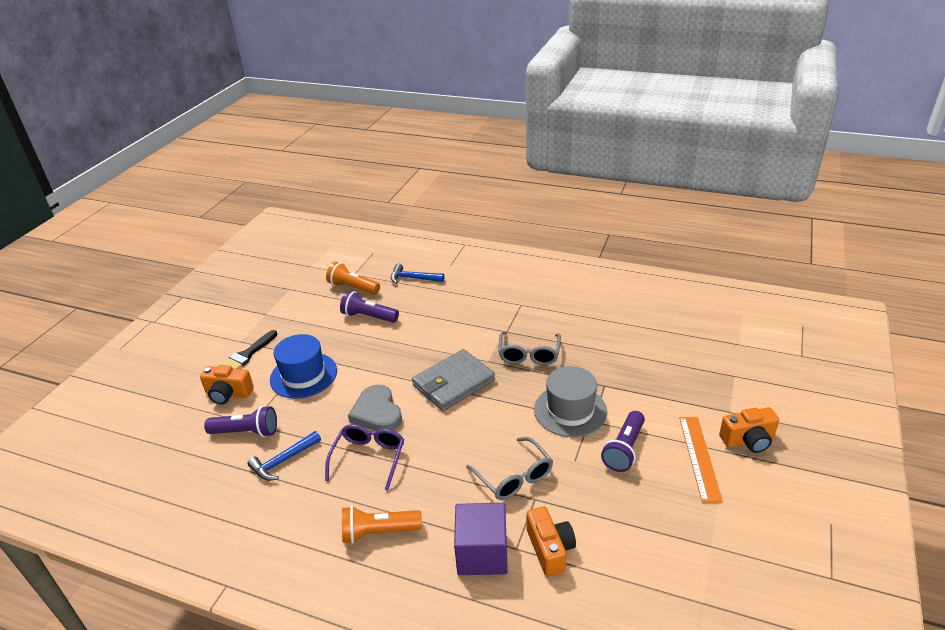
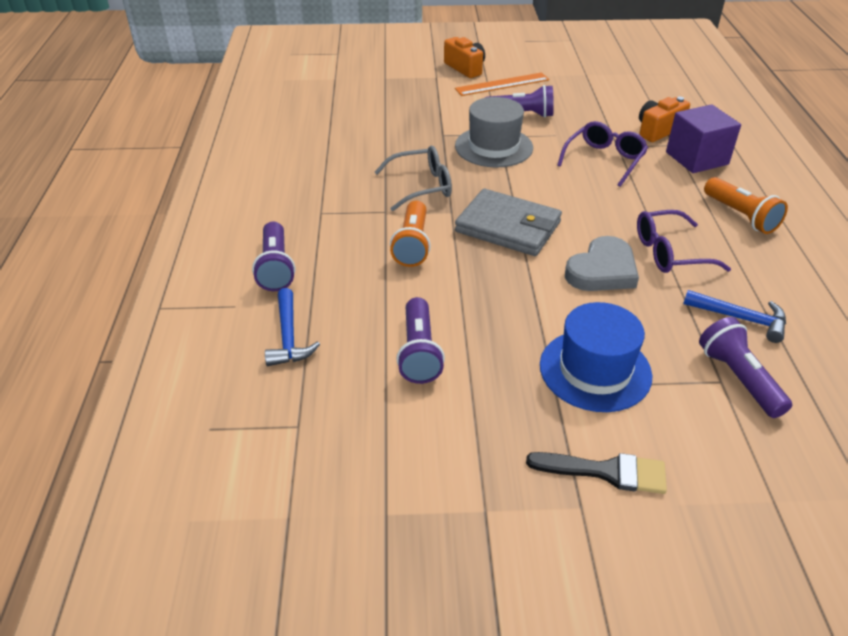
camera: 115 degrees left, 5 degrees up
(228, 394) = (700, 443): orange camera -> none
(353, 288) = (344, 407): orange flashlight -> orange flashlight (412, 244)
(474, 281) = (276, 267): none -> purple flashlight
(514, 477) = (604, 160): grey glasses -> purple glasses

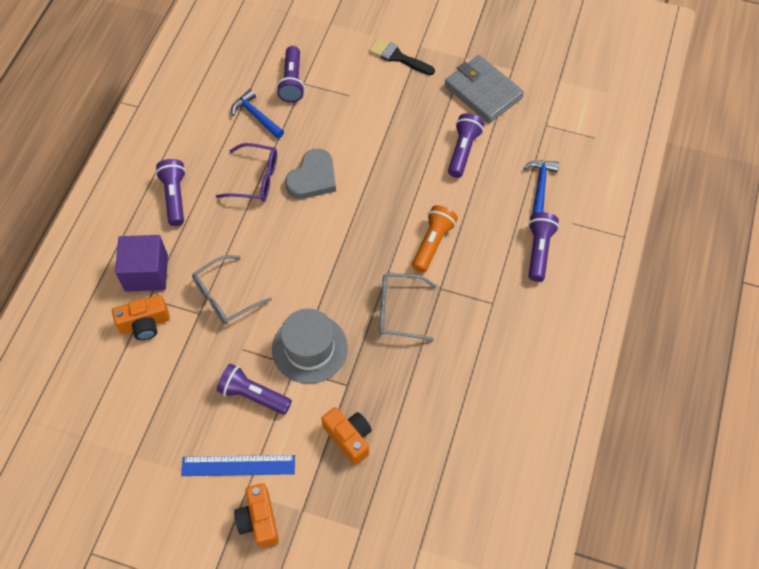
camera: 160 degrees left, 20 degrees up
(421, 111) = (349, 438): none -> orange camera
(502, 84) = (238, 465): orange ruler -> blue ruler
(508, 227) = (353, 240): grey wallet -> grey wallet (483, 92)
(595, 370) = (367, 109): blue hat -> none
(602, 270) = (313, 178): grey heart -> grey heart turned 150 degrees clockwise
(604, 160) = (225, 296): purple glasses -> grey glasses
(740, 216) = (175, 197): orange flashlight -> purple flashlight

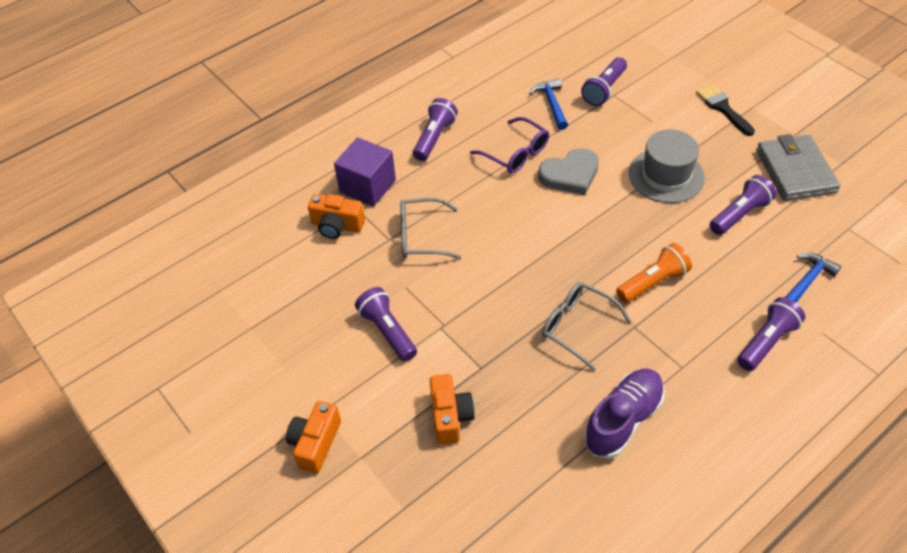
camera: 35 degrees right, 10 degrees down
(238, 465) = (331, 384): blue ruler -> none
(309, 348) = (467, 317): grey hat -> grey hat (666, 175)
(475, 368) = (623, 420): none -> purple shoe

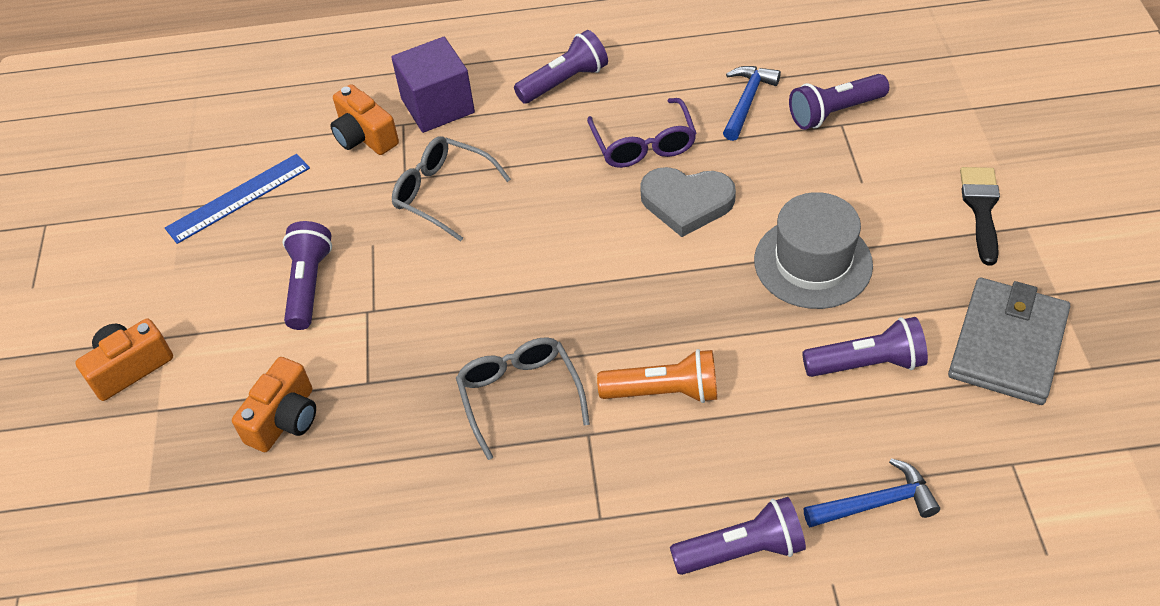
camera: 35 degrees right, 0 degrees up
(287, 303) = (238, 198): none -> blue ruler
(623, 420) = (468, 539): purple shoe -> none

